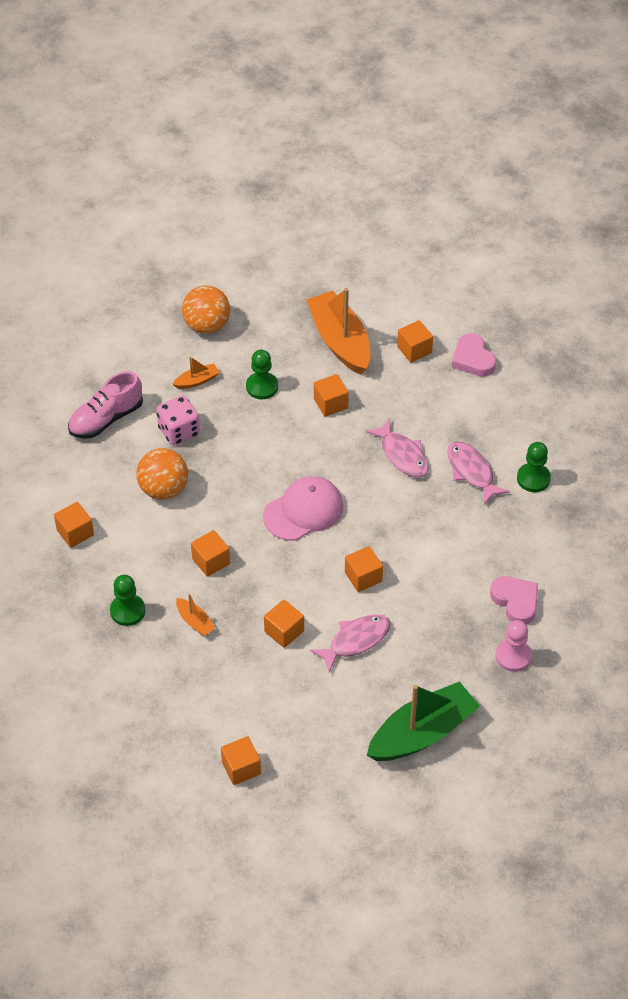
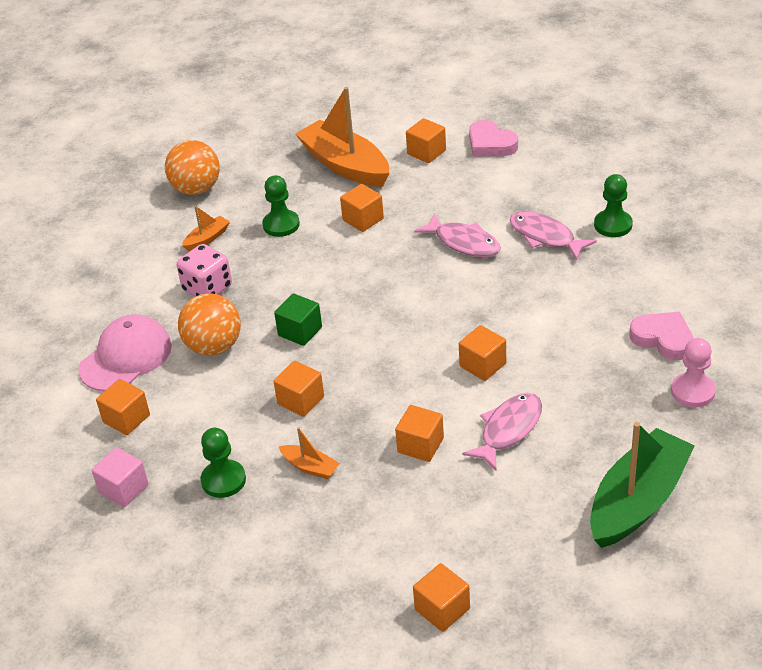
camera: 15 degrees left, 10 degrees down
(53, 593) = (124, 489): none -> pink cube
(106, 419) = (119, 300): pink shoe -> none
(235, 497) = (300, 331): none -> green cube
(303, 511) = (383, 322): pink cap -> pink cap (126, 357)

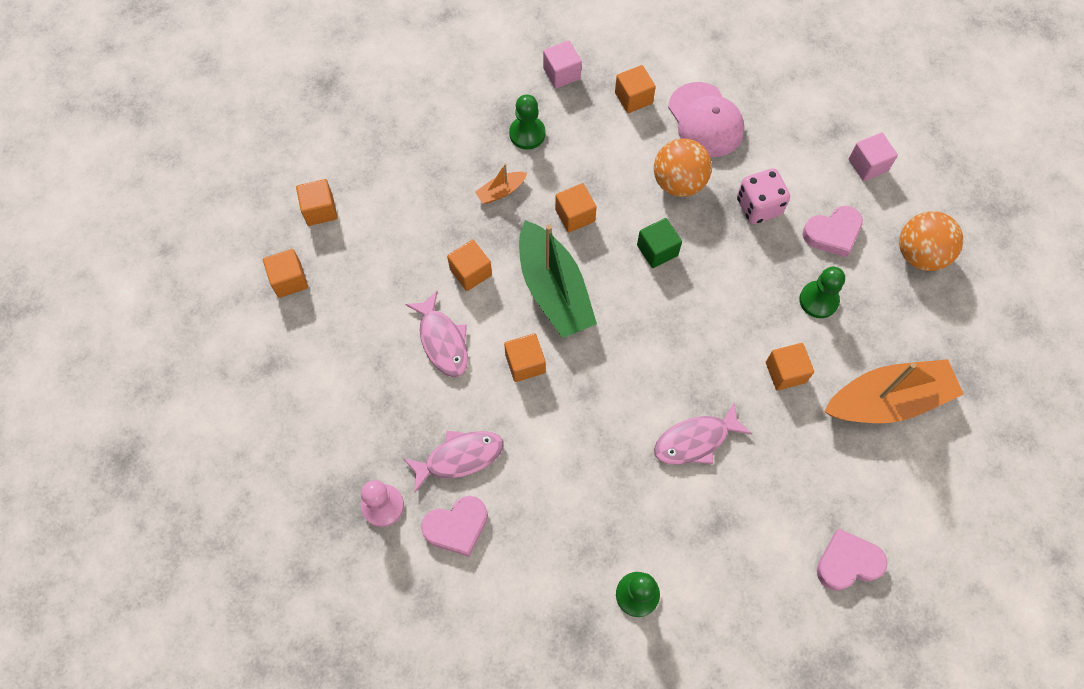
camera: 115 degrees right, 25 degrees up
(119, 243) = (868, 165): none -> pink cube
(207, 239) = (833, 233): orange boat -> pink heart
(426, 152) = (868, 489): orange cube -> orange cube (289, 280)
(545, 236) = (659, 519): pink fish -> pink fish (459, 458)
(638, 501) = (311, 386): green boat -> green boat (553, 290)

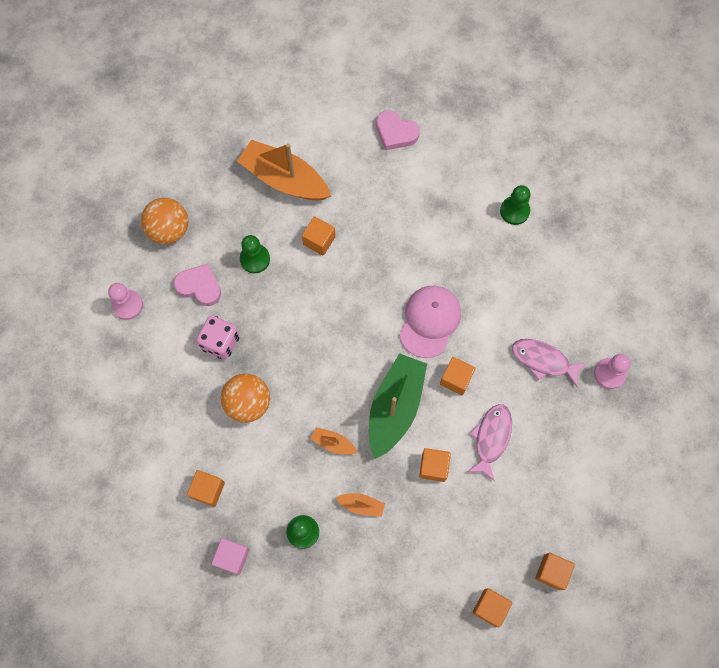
camera: 135 degrees left, 5 degrees up
(457, 527) = (578, 326): pink heart -> none
(575, 215) = (333, 443): orange cube -> orange boat
(657, 250) = (309, 373): green cube -> none
(695, 440) = (406, 252): pink fish -> none
(705, 120) = (183, 428): pink cap -> pink cap (429, 321)
(868, 165) = (127, 305): pink cube -> pink pawn

